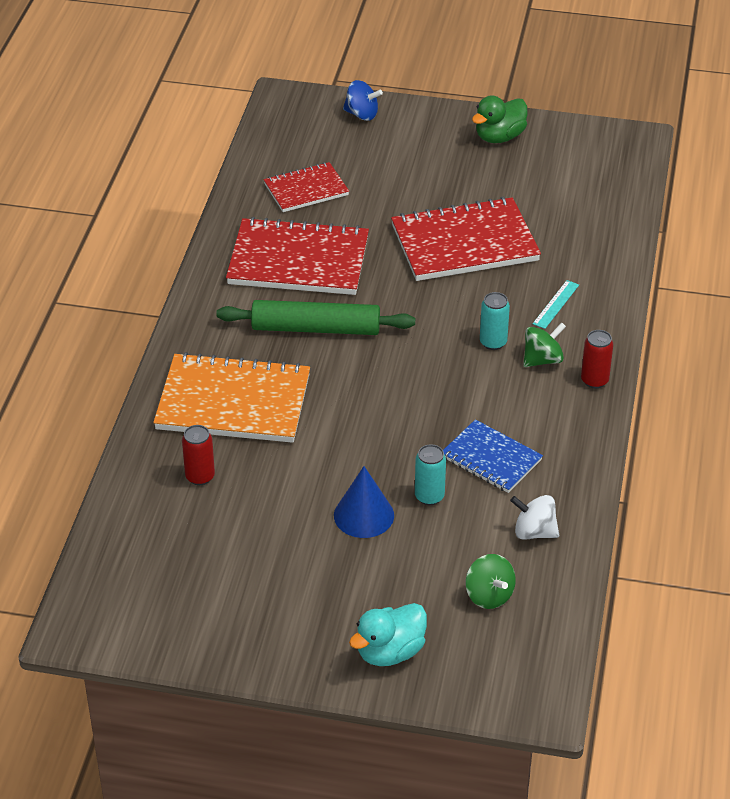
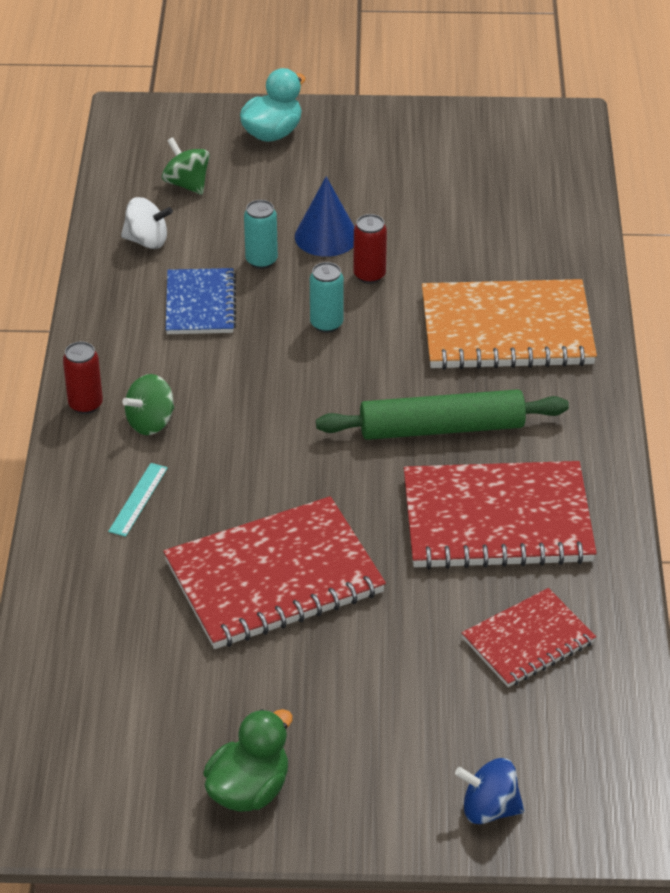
camera: 170 degrees right, 0 degrees up
(200, 476) = (510, 252): red can -> red can (369, 275)
(491, 459) = (200, 304): blue notebook -> blue notebook turned 60 degrees clockwise
(493, 342) = (215, 437): turquoise can -> turquoise can (326, 324)

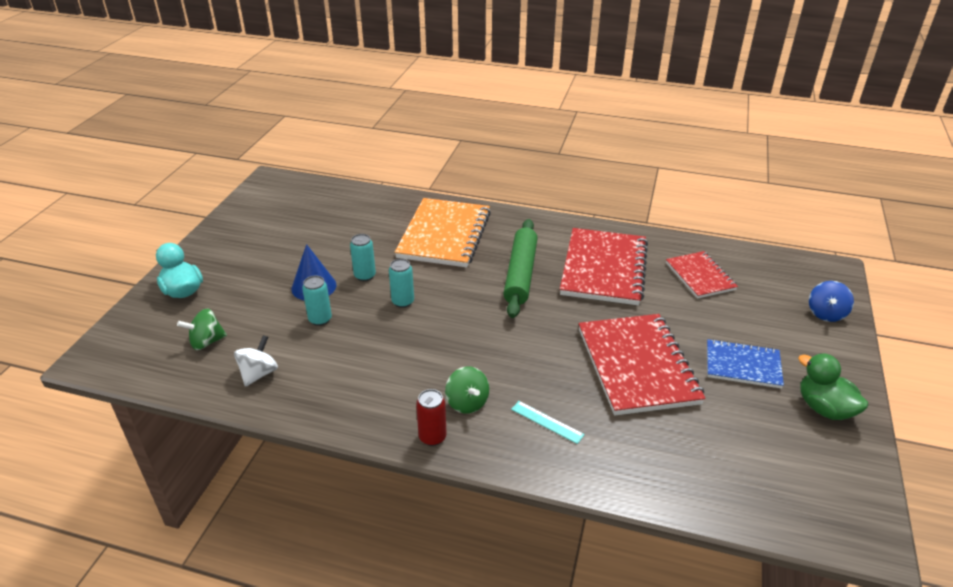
camera: 75 degrees left, 5 degrees down
(200, 304) = (350, 357): blue notebook -> blue notebook (742, 365)
(369, 275) = (365, 276): red can -> turquoise can

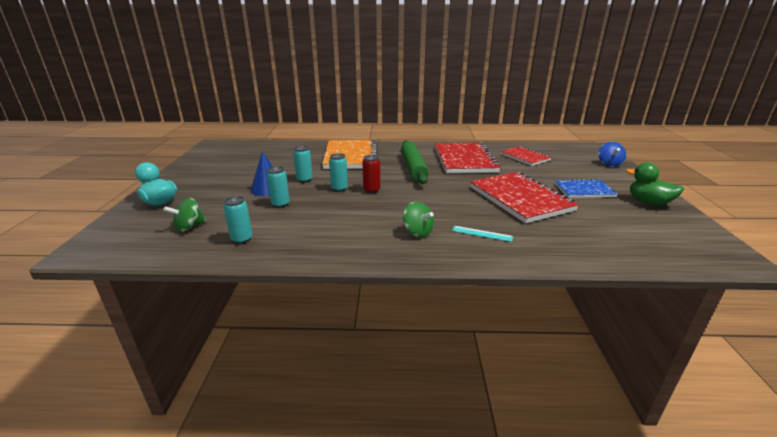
camera: 15 degrees left, 10 degrees down
(259, 374) = (242, 239): white spinning top -> turquoise can
(432, 437) = (403, 254): red can -> red can (371, 190)

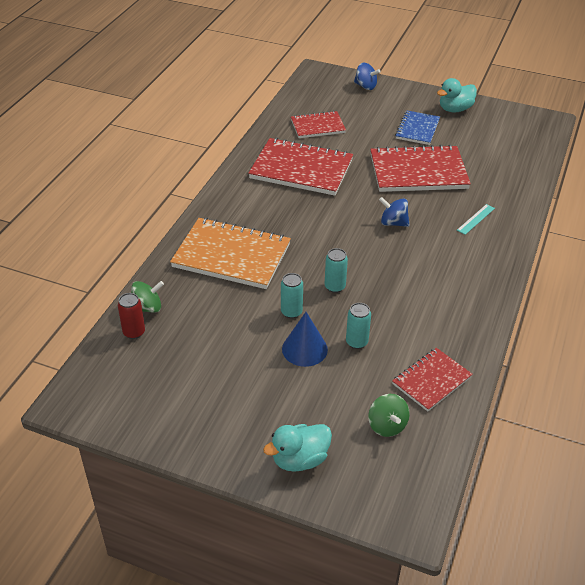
camera: 70 degrees left, 15 degrees up
(242, 239) = (431, 381): turquoise can -> red notebook
(371, 190) = (352, 262): red can -> red can (134, 332)
(413, 167) = (302, 214): green rolling pin -> none
(417, 232) = (459, 255): green spinning top -> green spinning top (147, 308)
(435, 198) = (393, 223): none -> blue spinning top
(648, 202) = (455, 109): green duck -> turquoise duck

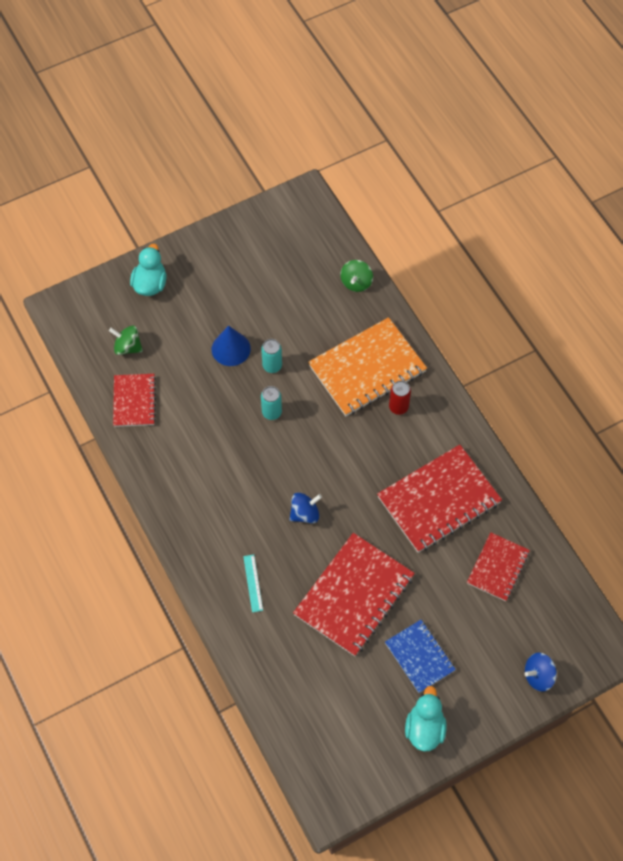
camera: 130 degrees right, 20 degrees up
(134, 332) = (338, 262): red can -> red can (398, 407)
(356, 342) = (207, 384): turquoise can -> none

